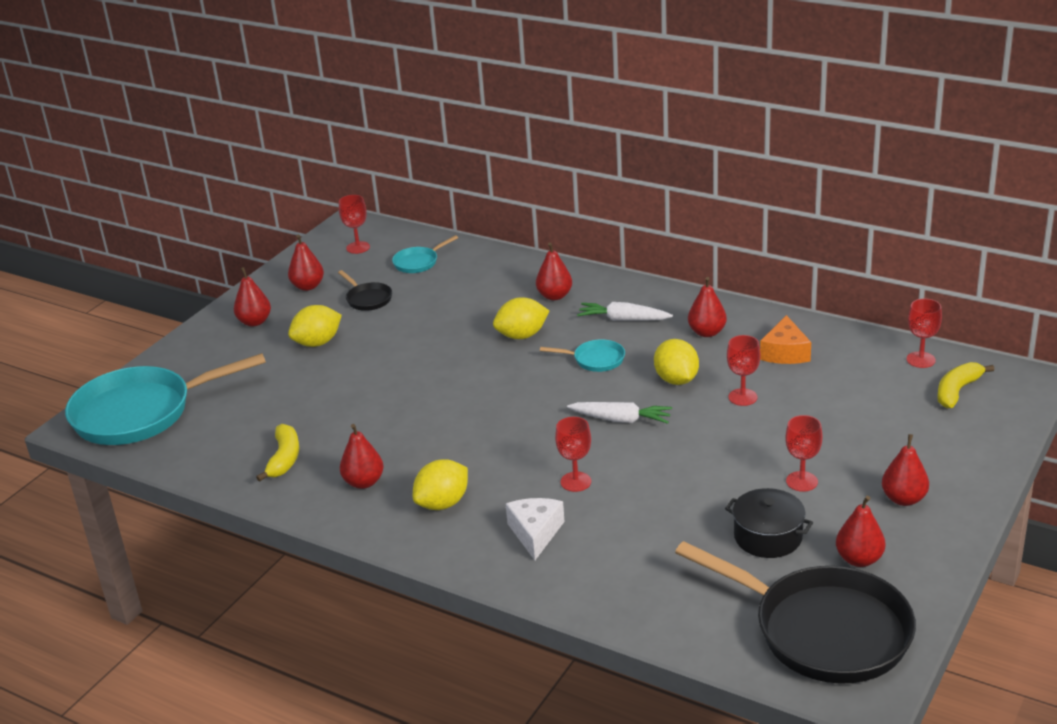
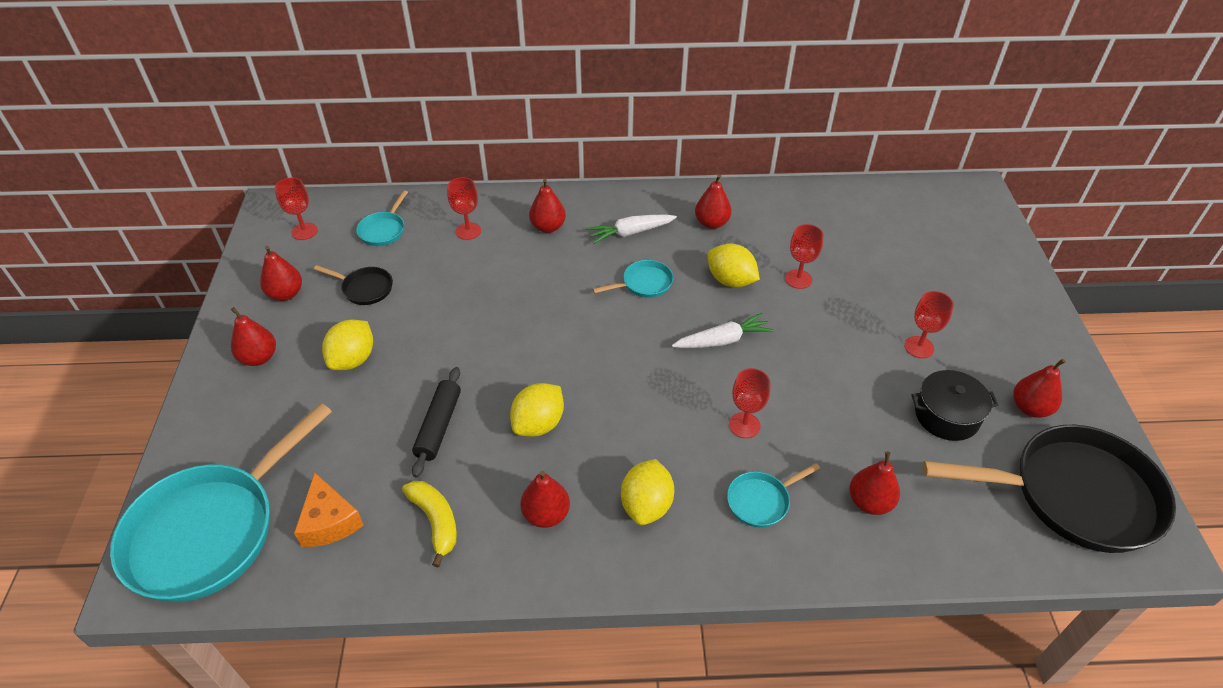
camera: 35 degrees left, 15 degrees up
(339, 403) = (438, 426): none -> black rolling pin
(522, 335) = (555, 280): yellow lemon -> yellow lemon (538, 424)
(535, 533) = (761, 501): white cheese -> turquoise pan
(785, 352) = (790, 223): orange cheese -> orange cheese (329, 521)
(904, 499) = (1003, 334): red pear -> red pear (869, 502)
(921, 360) = (892, 196): red goblet -> red goblet (468, 231)
(957, 391) = (943, 216): yellow banana -> none

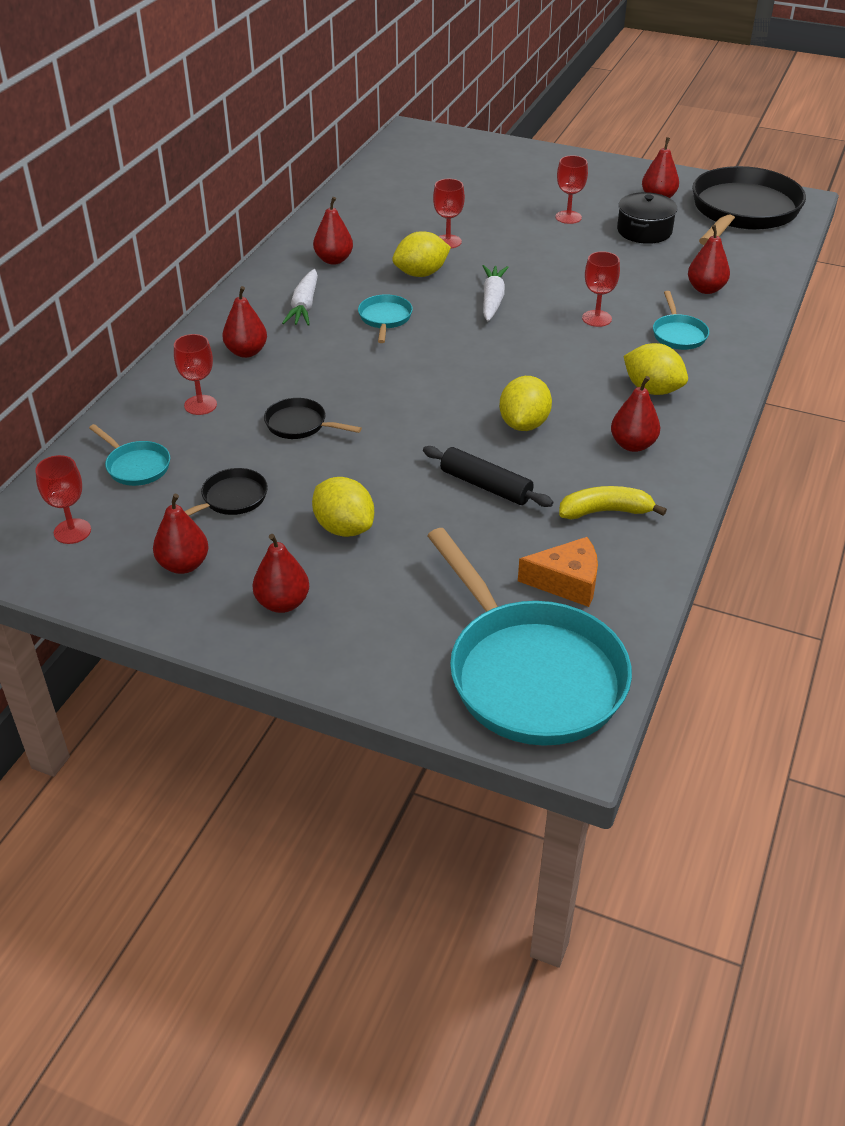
camera: 65 degrees left, 5 degrees down
(469, 289) = (300, 425): none -> black pan
(538, 424) = (524, 424): yellow lemon -> yellow lemon turned 45 degrees clockwise

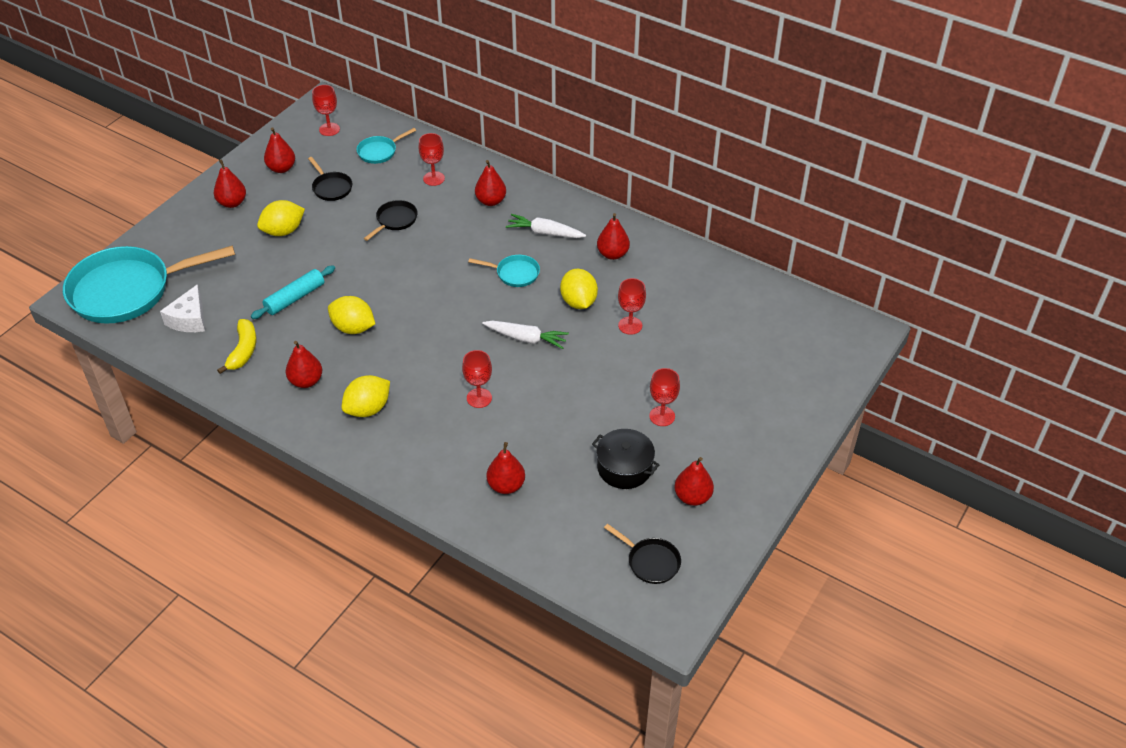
camera: 100 degrees right, 5 degrees up
(485, 486) = (295, 298): black rolling pin -> turquoise rolling pin
(567, 582) = (189, 319): orange cheese -> white cheese
(678, 334) = (439, 446): turquoise pan -> none
(742, 212) = (650, 562): black pan -> black pan, size x0.43

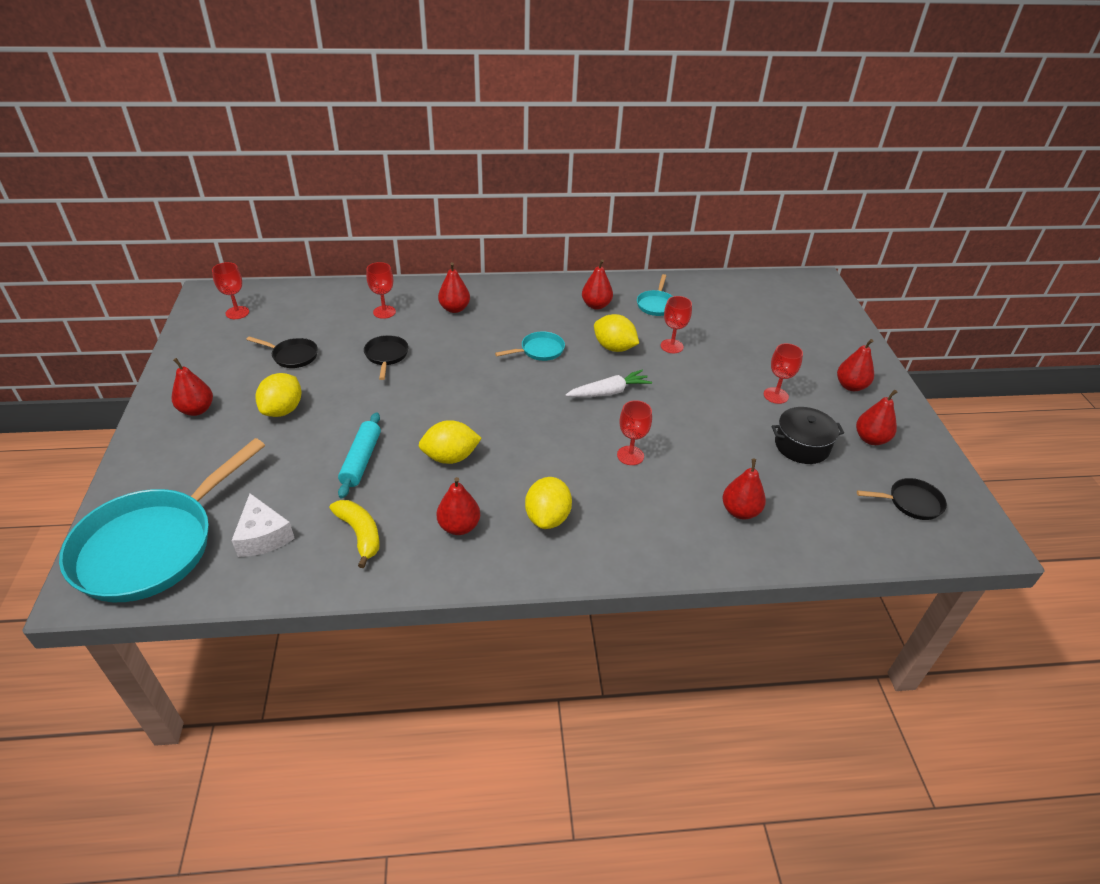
camera: 40 degrees left, 5 degrees down
(281, 168) = (221, 360): red pear -> red pear (850, 386)
(379, 152) = (308, 311): turquoise pan -> turquoise pan (656, 305)
(545, 233) = (526, 313): white carrot -> none

